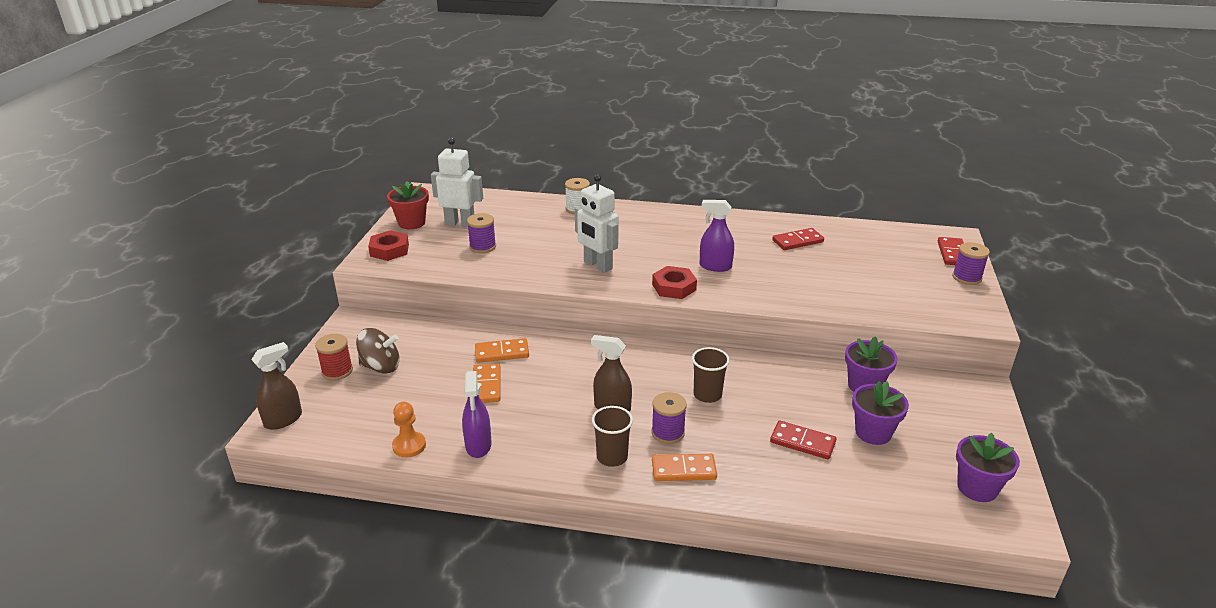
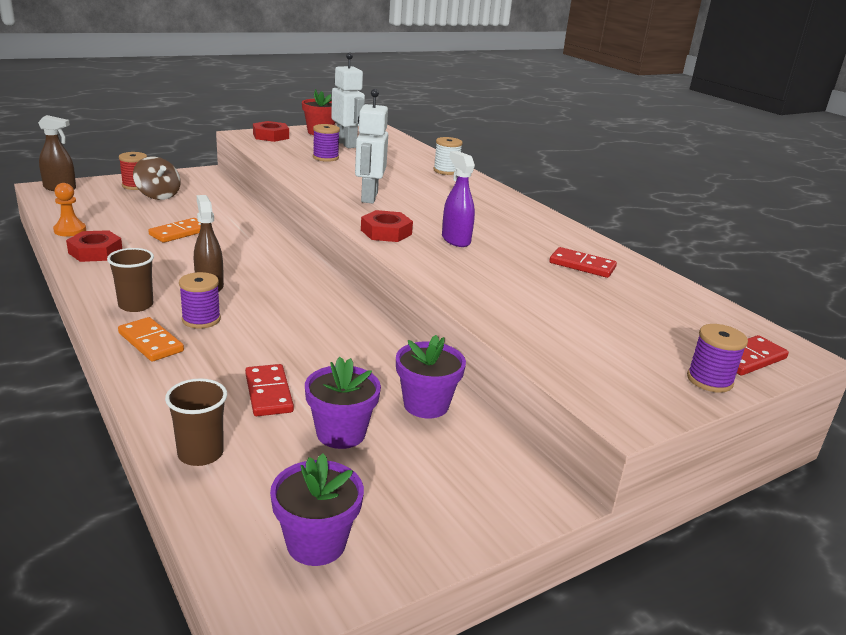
camera: 45 degrees right, 5 degrees down
(478, 445) = (95, 252): purple spray bottle -> red nut
(502, 353) = (231, 225): orange domino -> none
(707, 395) = (286, 322): brown cup -> brown cup (200, 454)

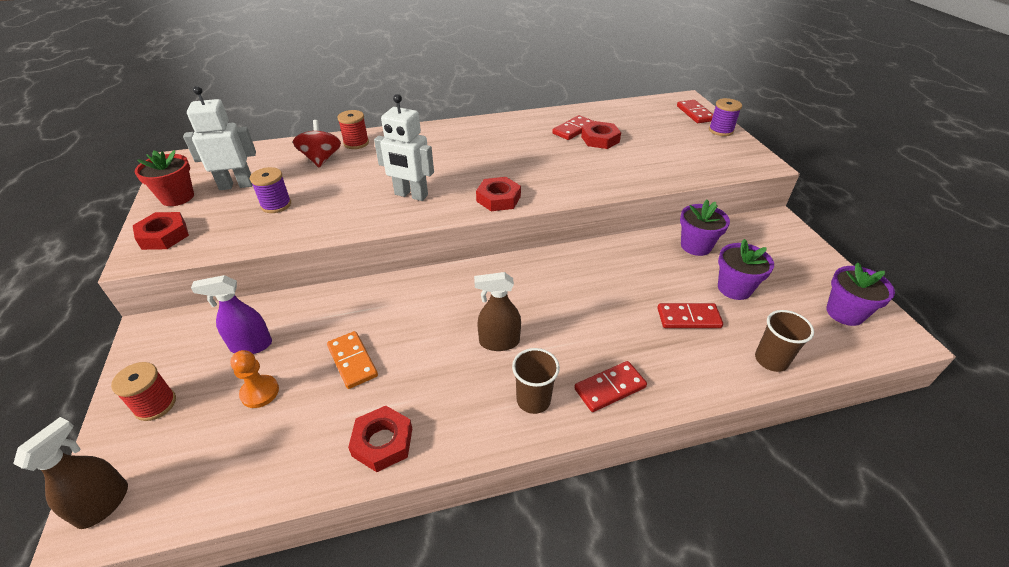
camera: 70 degrees left, 15 degrees up
(70, 230) = (298, 476): orange pawn -> orange pawn (260, 392)
(150, 342) = (610, 388): orange domino -> red domino
(158, 195) = (212, 379): brown spinning top -> none
(201, 319) = (569, 351): purple spool -> none
(407, 162) = (321, 159): none -> red spinning top
(446, 171) = (356, 143): white spool -> red spool
(456, 240) = (521, 169): purple spray bottle -> purple spray bottle (251, 345)
(572, 282) = (600, 139): none -> red nut

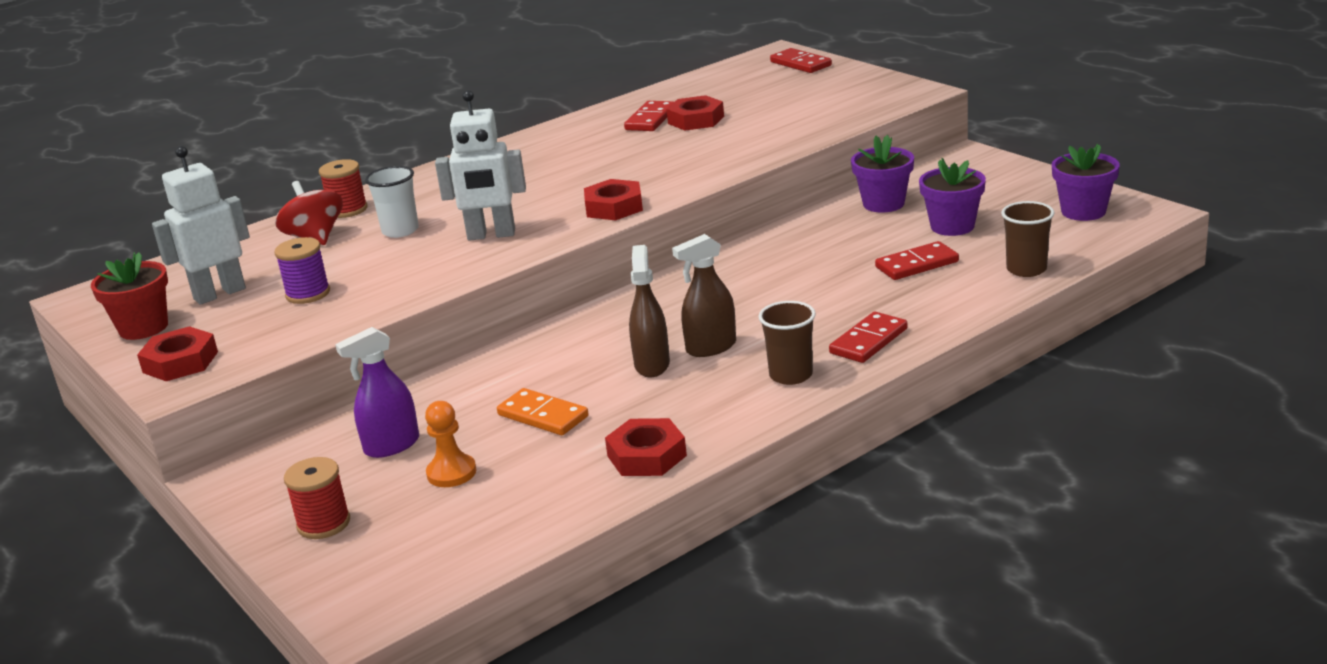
camera: 20 degrees left, 15 degrees down
(104, 504) = (360, 599): brown spray bottle -> brown spray bottle (652, 365)
(367, 171) = (400, 231): none -> white cup
(721, 130) = (846, 73): purple spool -> none

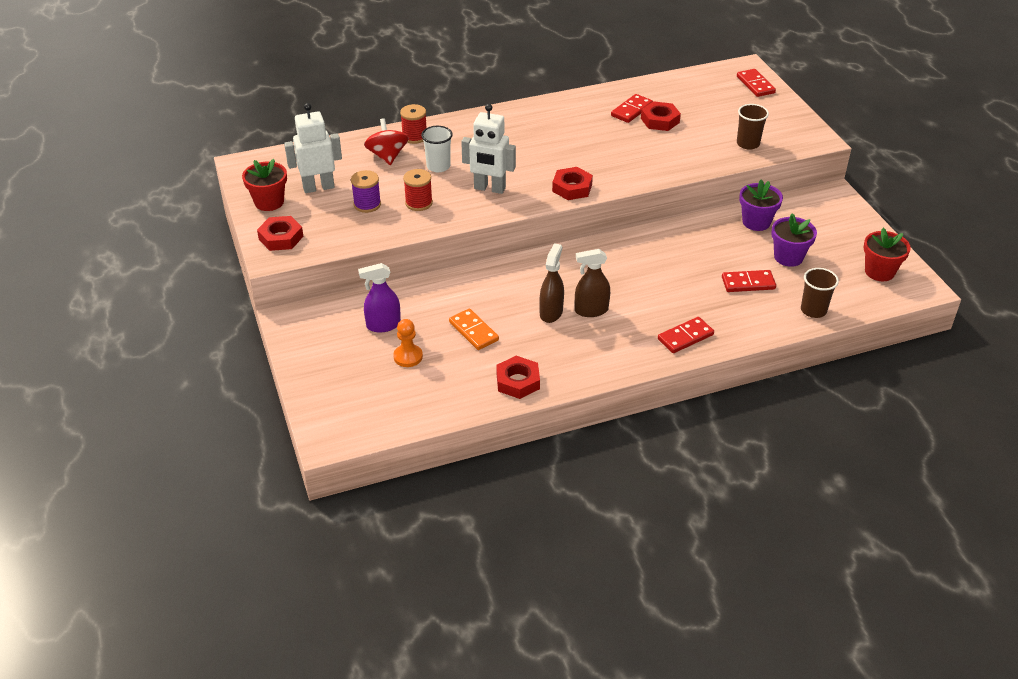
camera: 15 degrees right, 15 degrees up
(324, 523) = (329, 369): red spool -> red spool (419, 203)
(791, 375) = (626, 348): brown cup -> brown cup (748, 144)
(1083, 211) = (879, 272): purple flower pot -> red flower pot

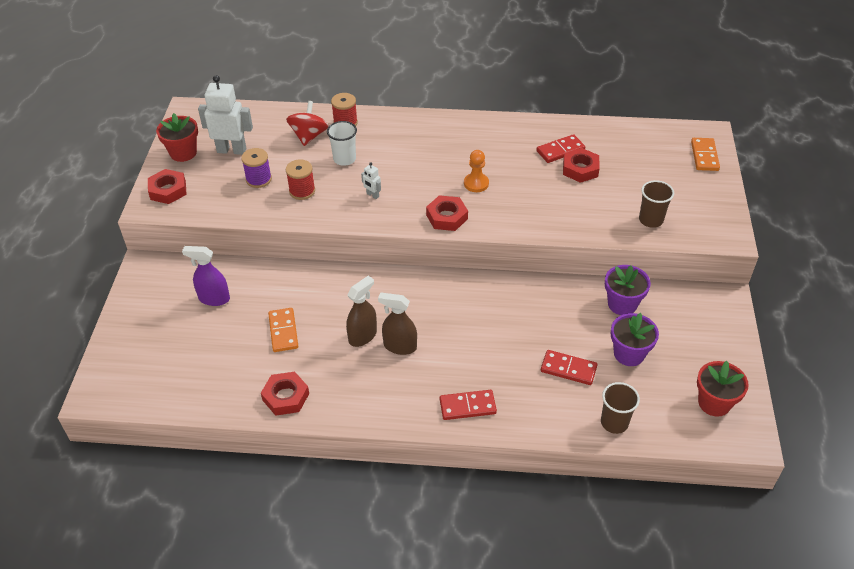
camera: 25 degrees right, 5 degrees up
(408, 357) = (212, 337): orange pawn -> orange pawn (476, 183)
(489, 188) = (372, 195): white robot -> white robot, size x0.45
(755, 85) = (704, 156): red domino -> orange domino

